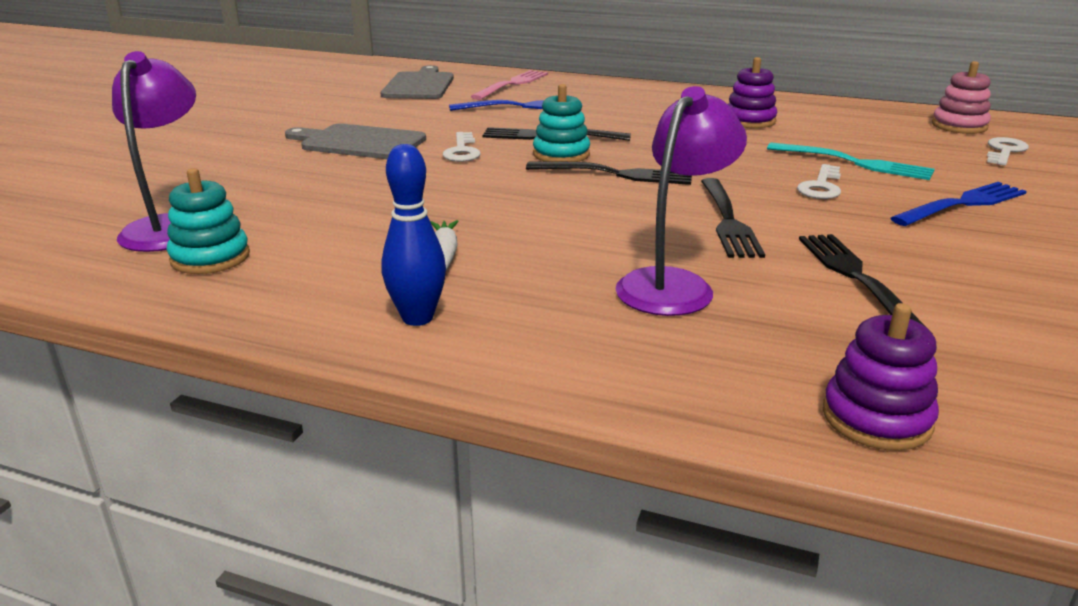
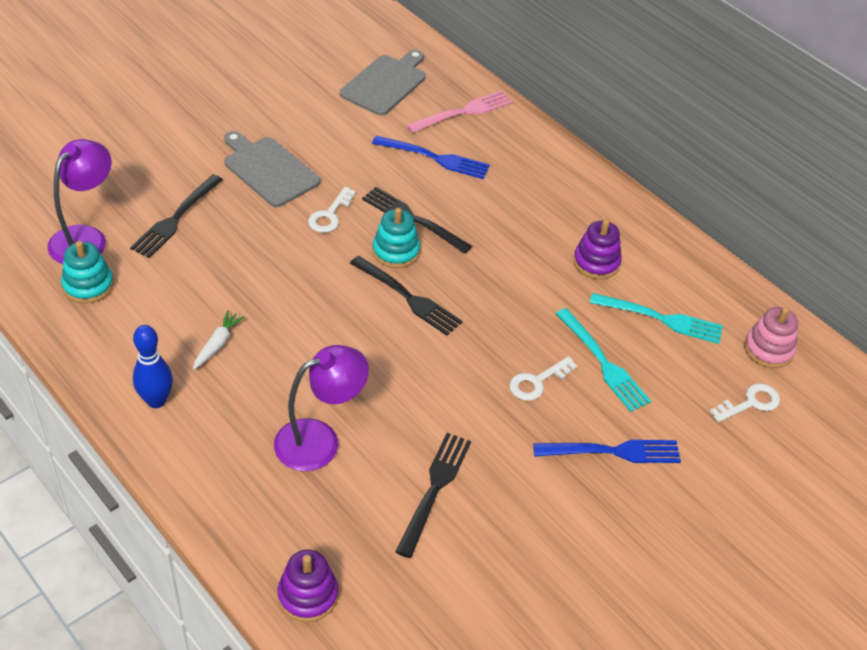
camera: 25 degrees right, 20 degrees up
(728, 220) = (424, 391): black fork -> black fork (176, 218)
(853, 132) = (661, 319): none -> turquoise fork

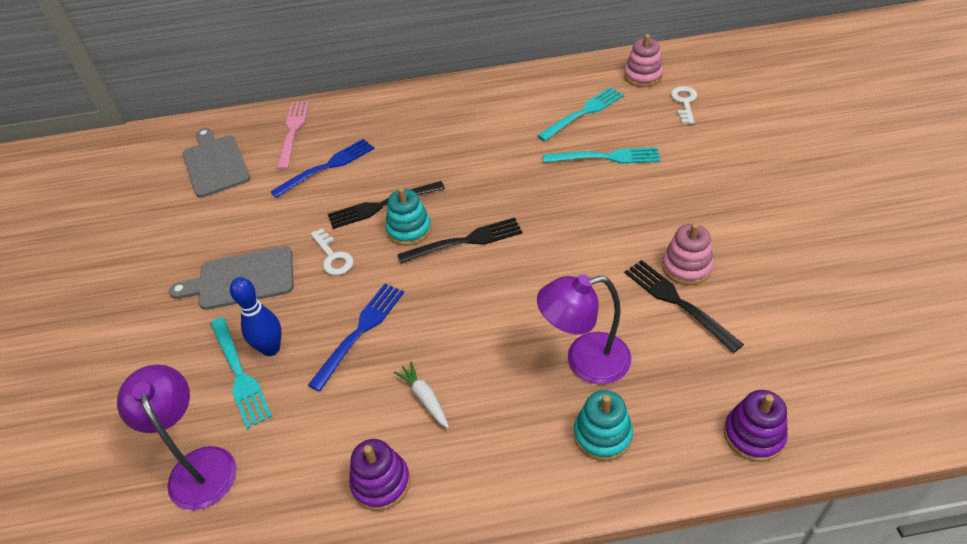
camera: 50 degrees left, 0 degrees up
(88, 285) = (267, 486): turquoise stacking toy -> turquoise stacking toy (602, 435)
(156, 400) = (462, 477): blue bowling pin -> blue bowling pin (271, 349)
(176, 218) = (239, 374): black fork -> turquoise fork
(320, 440) = (585, 361): purple lamp -> purple lamp turned 105 degrees counterclockwise
(487, 482) = (686, 267): none -> pink stacking toy
(537, 382) = (602, 199): white key -> none
(596, 262) = (507, 123): purple stacking toy -> purple stacking toy (381, 483)
(612, 451) = (692, 185): blue fork -> blue fork (360, 332)

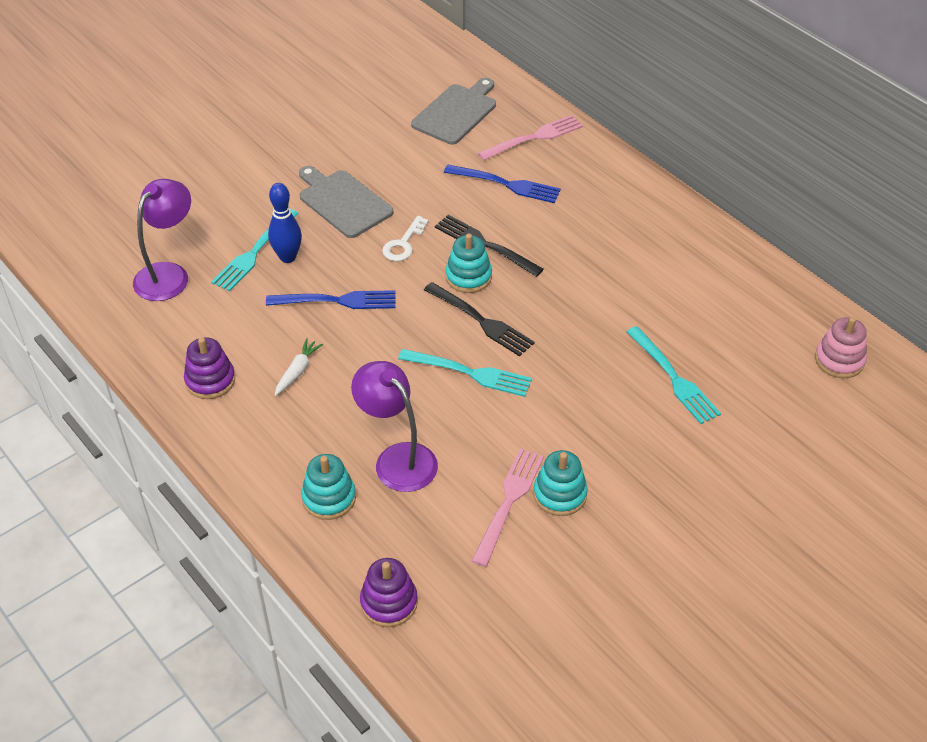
camera: 55 degrees right, 0 degrees up
(583, 113) = (731, 333): turquoise fork -> turquoise fork (469, 373)
(678, 302) = (508, 502): black fork -> pink fork
(684, 102) = (820, 412): white key -> none
(686, 267) = (560, 494): pink stacking toy -> turquoise stacking toy

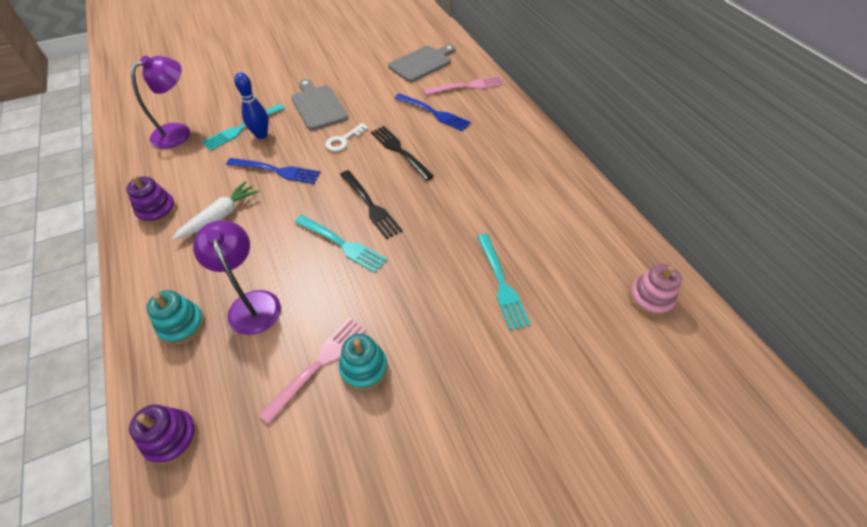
camera: 15 degrees right, 5 degrees up
(297, 371) = (220, 216): white carrot -> white carrot, size x1.53
(468, 277) = (377, 171): turquoise stacking toy -> none

